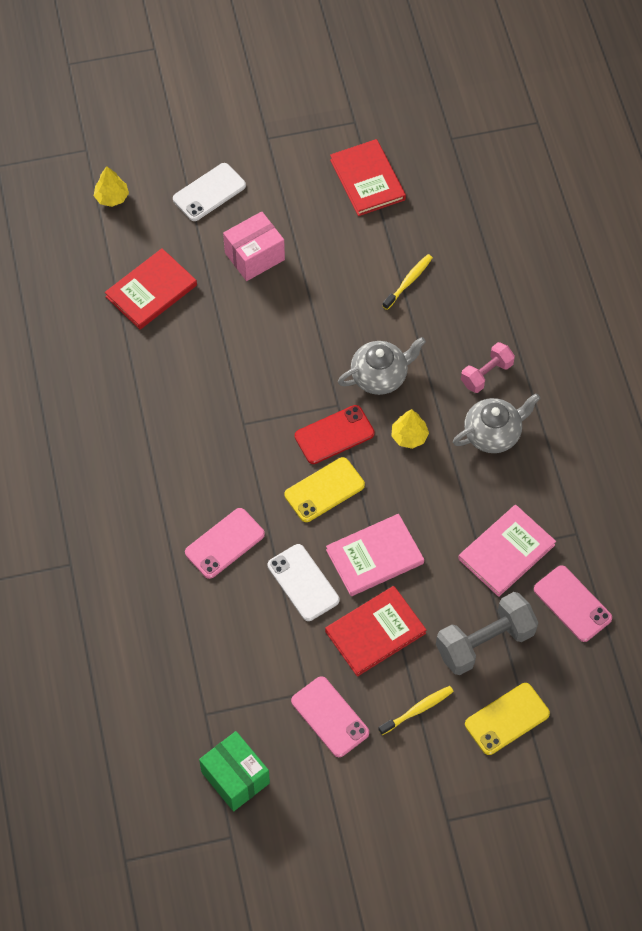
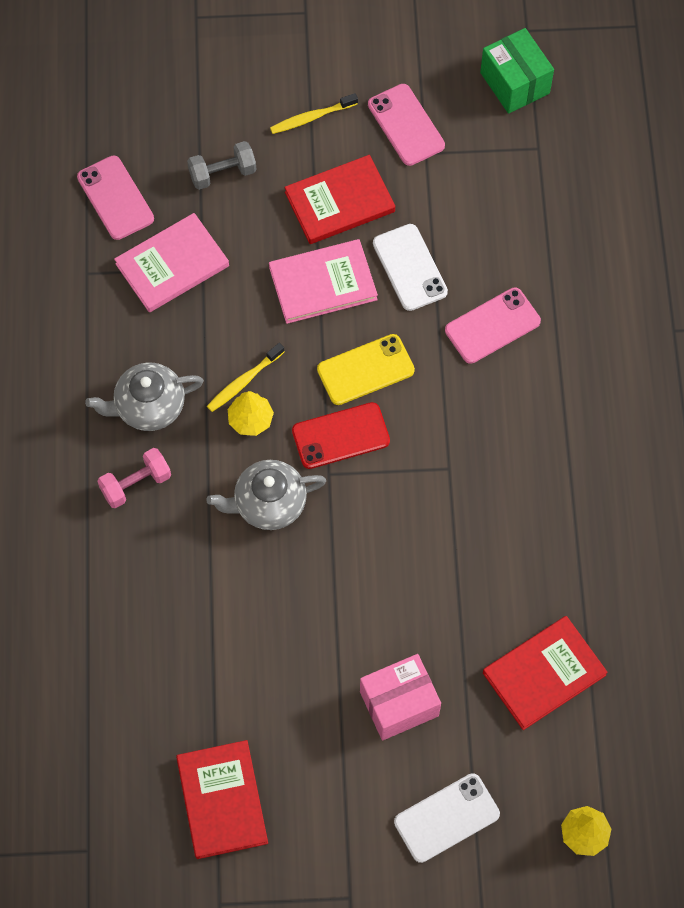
camera: 170 degrees left, 5 degrees up
(408, 282) = (202, 630): yellow toothbrush -> yellow toothbrush (244, 381)
(485, 642) = (222, 173): grey dumbbell -> grey dumbbell, size x0.61
(507, 719) = (220, 95): yellow phone -> none

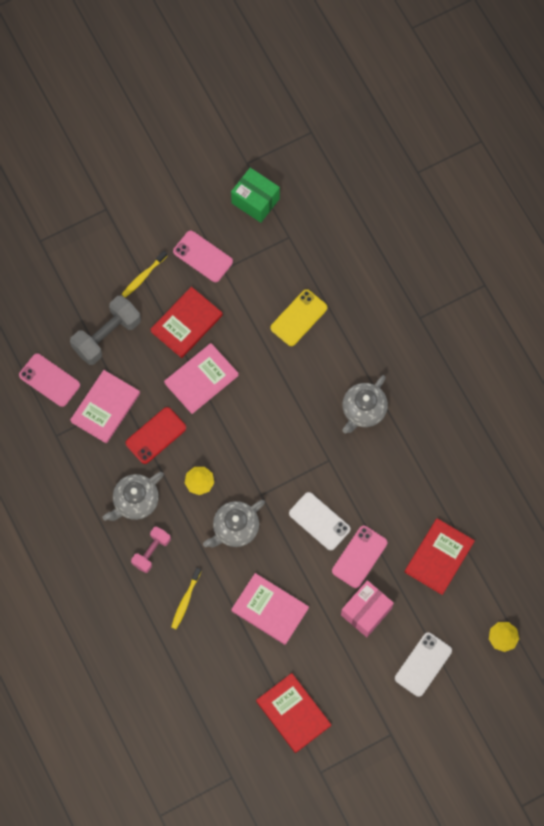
camera: 25 degrees left, 5 degrees up
(222, 173) = (107, 336): grey dumbbell -> grey dumbbell, size x1.65
(244, 381) = (184, 460): yellow toothbrush -> yellow toothbrush (185, 600)
(261, 638) = (270, 609): none -> pink book
(340, 436) = (257, 468): red phone -> red phone (156, 435)
(365, 370) = (252, 422): yellow phone -> yellow phone (299, 318)
(409, 267) = (248, 346): white phone -> white phone (319, 521)
(492, 326) = (314, 361): pink phone -> pink phone (359, 557)
(531, 421) = (363, 410): none -> grey teapot

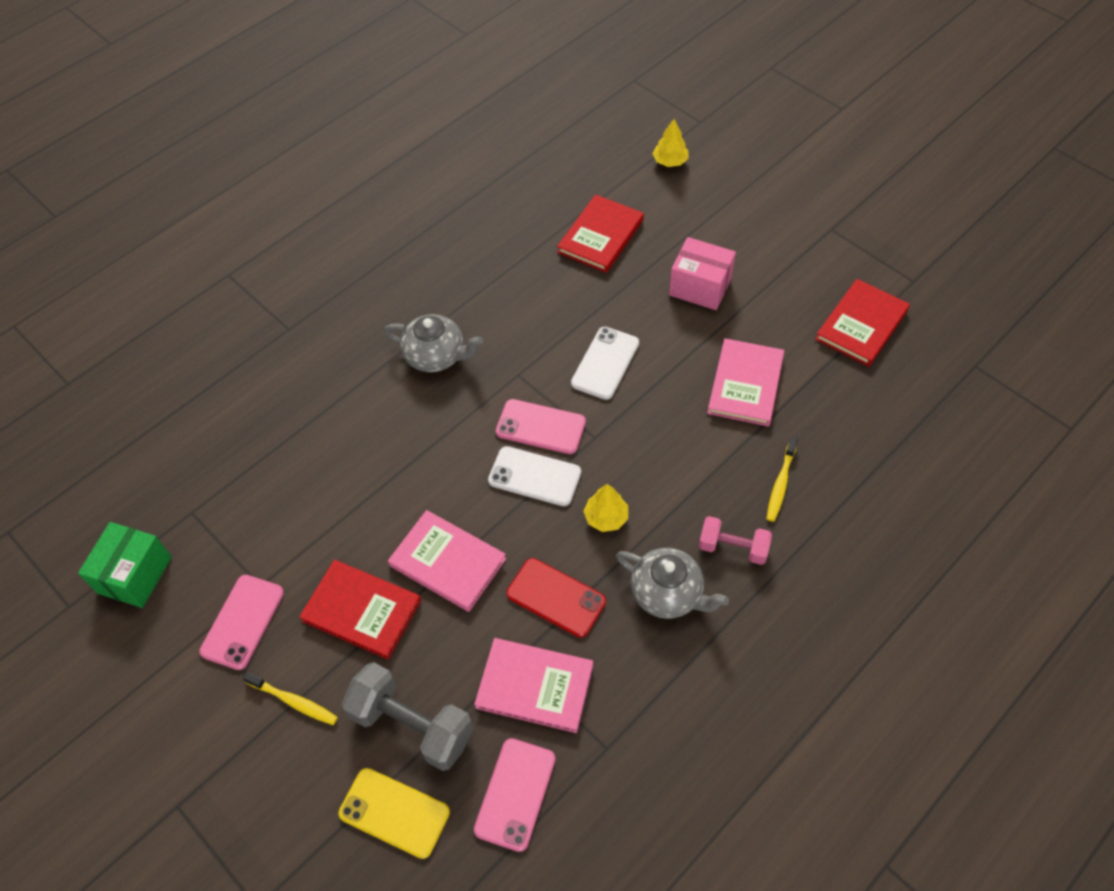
camera: 105 degrees left, 15 degrees down
(185, 600) = (780, 483): yellow toothbrush -> yellow toothbrush turned 105 degrees clockwise
(235, 528) = (654, 454): grey teapot -> none
(299, 318) = (319, 465): yellow phone -> yellow phone (394, 812)
(359, 557) = (634, 310): pink phone -> pink phone (540, 427)
(423, 664) = (736, 220): white phone -> white phone (534, 476)
(439, 557) = (601, 236): red book -> red book turned 75 degrees counterclockwise

